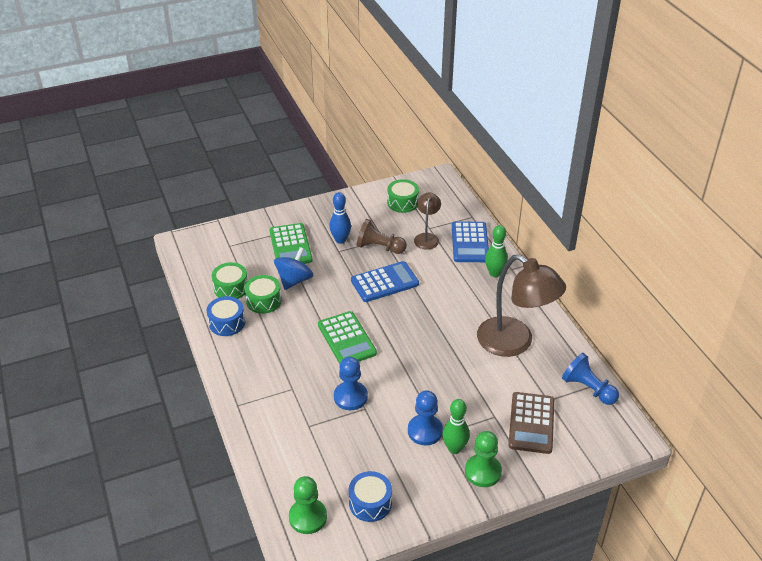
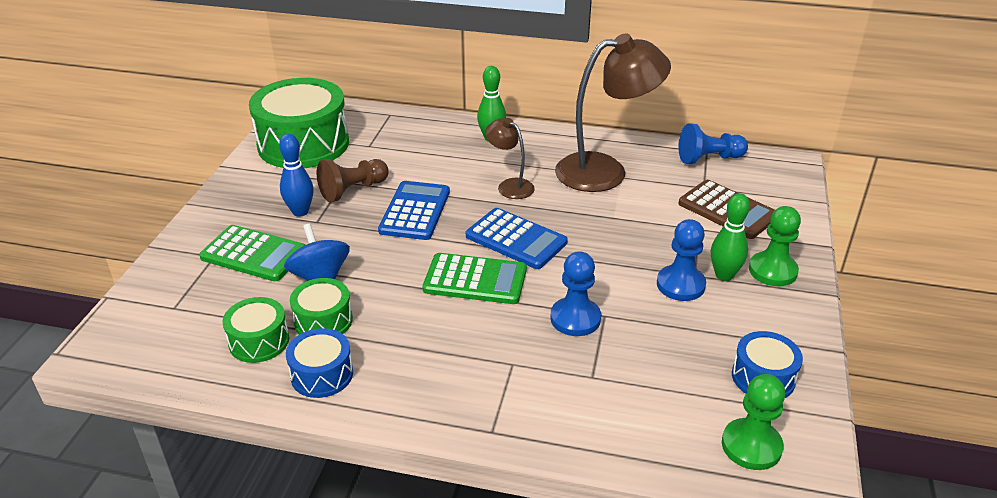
camera: 55 degrees left, 5 degrees down
(402, 202) = (303, 144): green drum -> green drum, size x2.04
(427, 237) = (382, 153): brown lamp -> brown lamp (510, 186)
(470, 243) = (427, 132): blue calculator -> blue calculator (516, 239)

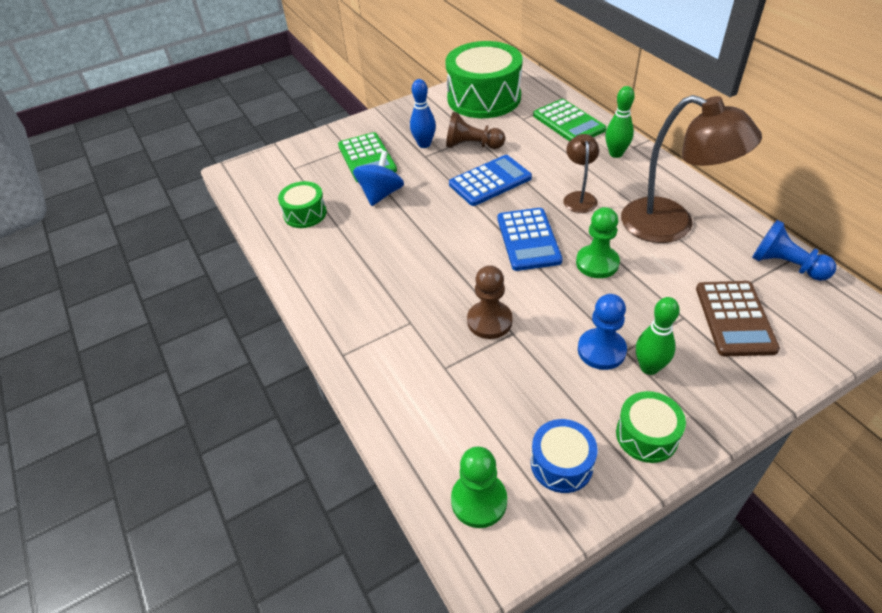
camera: 50 degrees right, 10 degrees up
(322, 374) = (308, 254): blue drum -> none
(323, 321) = (348, 222): green drum -> green drum (646, 435)
(475, 280) = (463, 251): green calculator -> green calculator (568, 122)
(575, 318) = (489, 321): blue pawn -> brown pawn
(772, 271) = (699, 393): green pawn -> green pawn (597, 263)

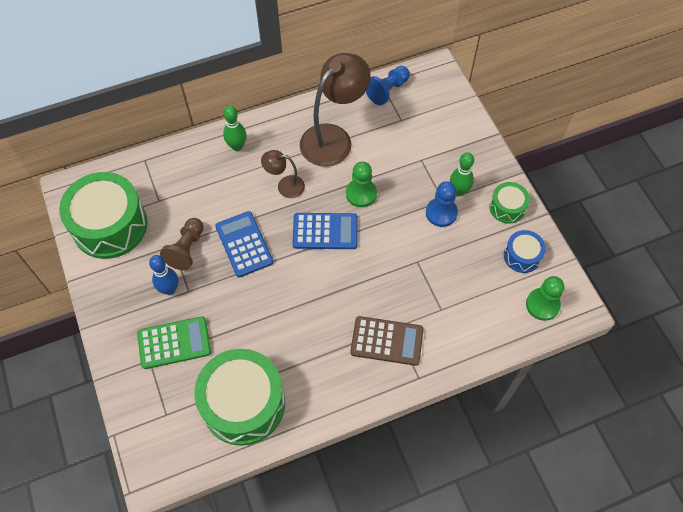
camera: 85 degrees left, 15 degrees up
(305, 213) = (243, 404): green drum -> green drum, size x2.04
(381, 194) = (235, 335): blue spinning top -> none
(489, 321) = (404, 274): brown pawn -> none
(568, 122) = (180, 167): green calculator -> none
(735, 318) = (427, 134): brown calculator -> brown calculator (387, 341)

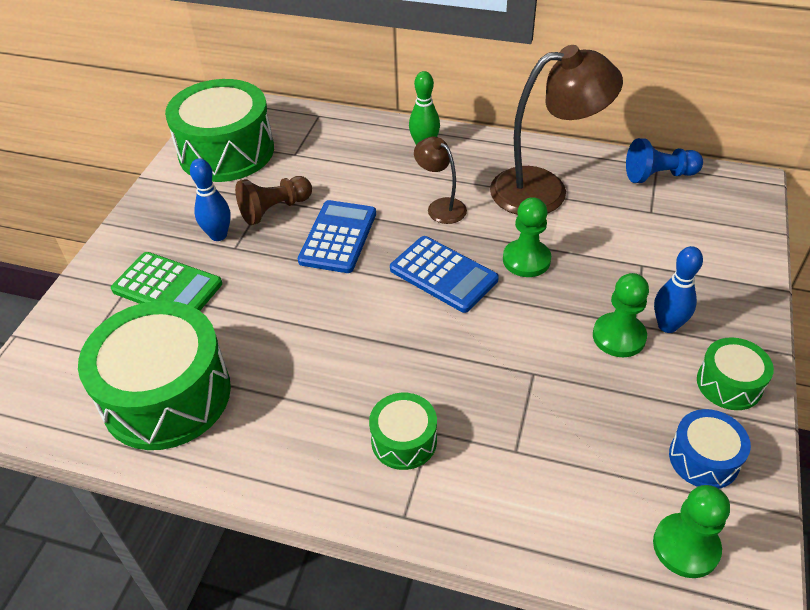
camera: 40 degrees right, 15 degrees down
(387, 341) = (404, 440): brown calculator -> green drum
(441, 213) = (619, 336): blue pawn -> green pawn
(459, 191) = (667, 325): green bowling pin -> blue bowling pin

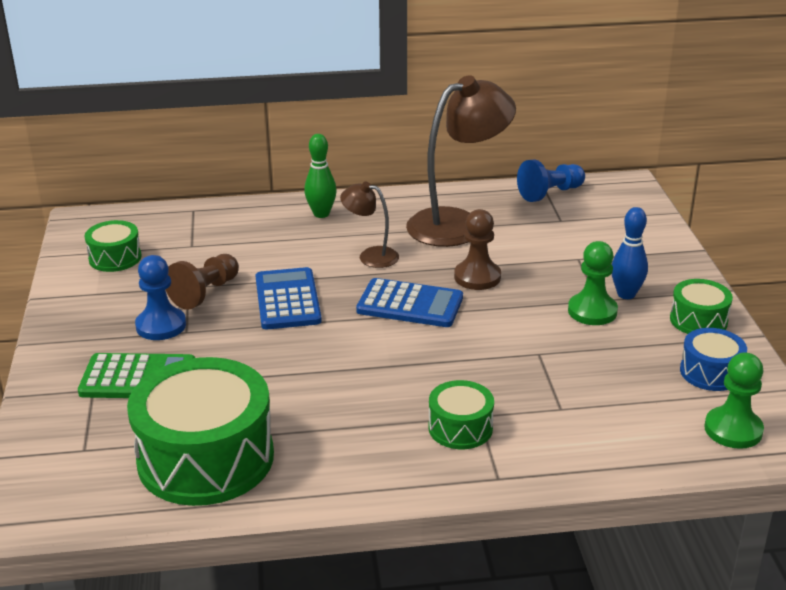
camera: 25 degrees left, 15 degrees down
(218, 235) = (161, 326): blue bowling pin -> blue pawn
(226, 151) = (115, 258): green drum -> green drum, size x0.49
(526, 260) = (477, 277): green pawn -> brown pawn

